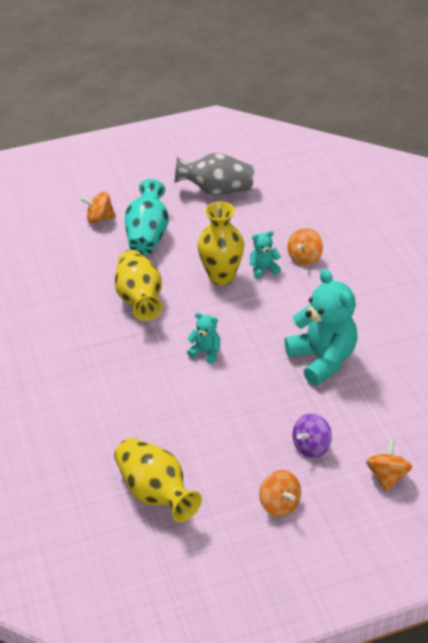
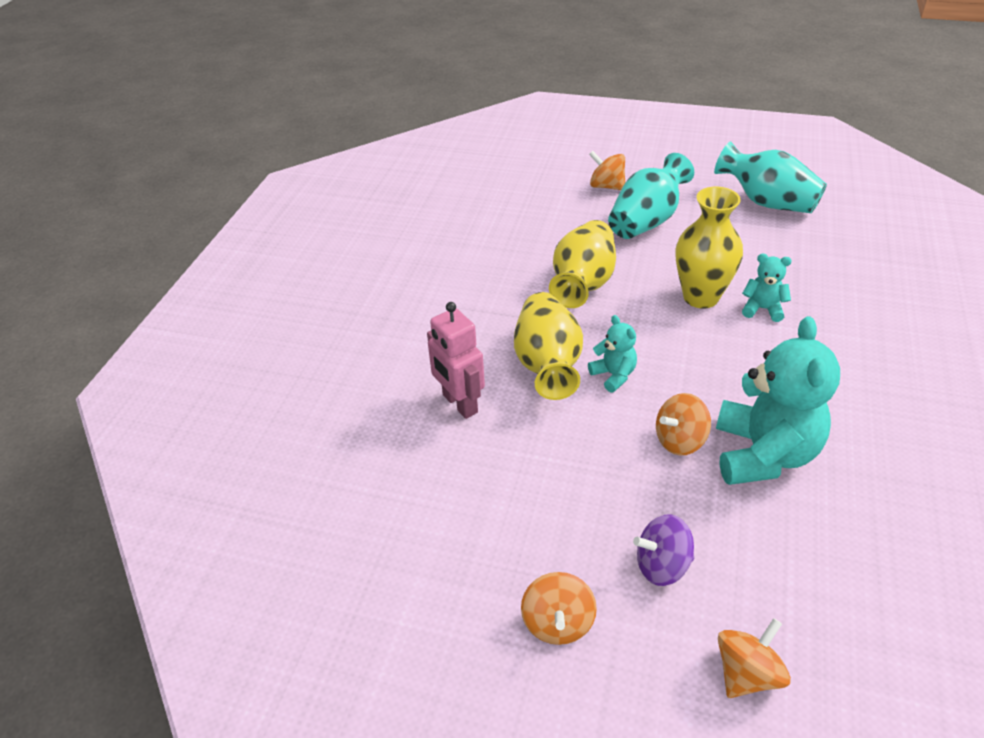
camera: 35 degrees right, 0 degrees up
(124, 415) = (459, 404): none -> pink robot
(156, 493) = (417, 517): yellow vase -> yellow vase (547, 365)
(217, 190) = (767, 202): grey vase -> turquoise vase
(304, 258) = (829, 316): orange spinning top -> orange spinning top (680, 440)

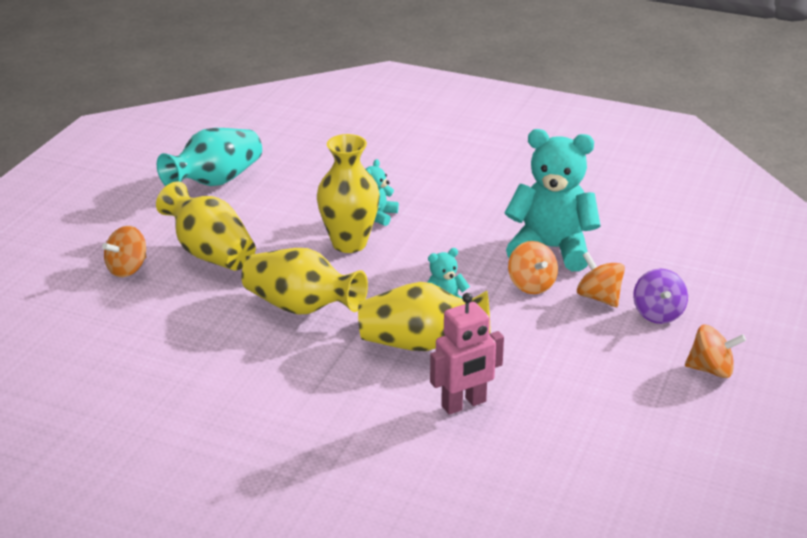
camera: 85 degrees left, 10 degrees down
(647, 221) = (210, 253): turquoise vase -> yellow vase
(747, 673) = (744, 293): orange spinning top -> orange spinning top (599, 297)

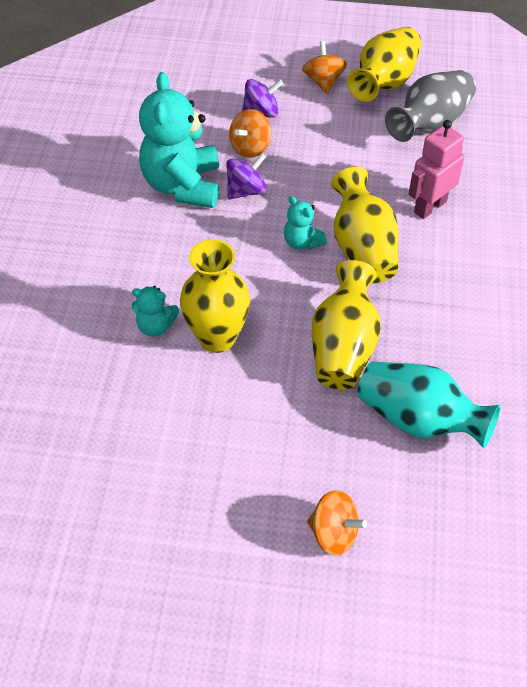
camera: 105 degrees left, 20 degrees up
(210, 253) = (275, 459): yellow vase -> yellow vase (384, 83)
(215, 181) = (113, 510): turquoise vase -> turquoise vase (418, 420)
(464, 404) = (429, 207): pink robot -> pink robot turned 90 degrees counterclockwise
(531, 285) = (246, 191): orange spinning top -> purple spinning top
(610, 440) = (429, 124): none -> grey vase

